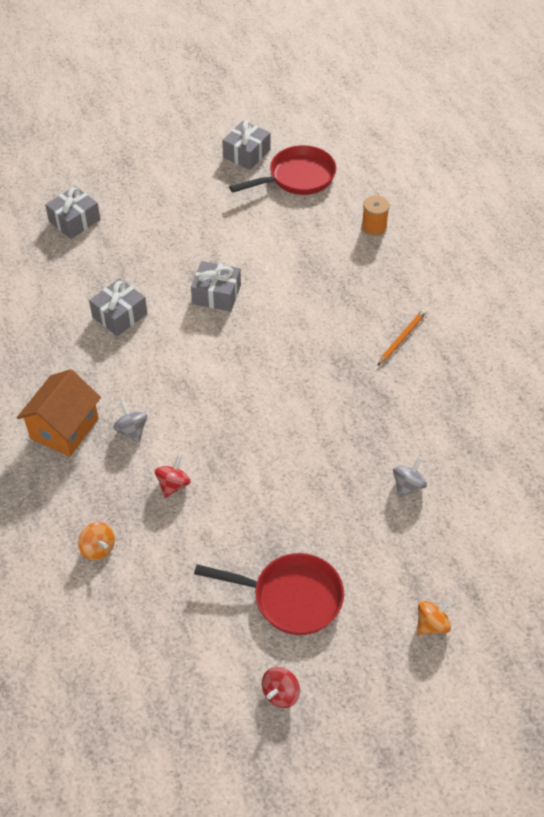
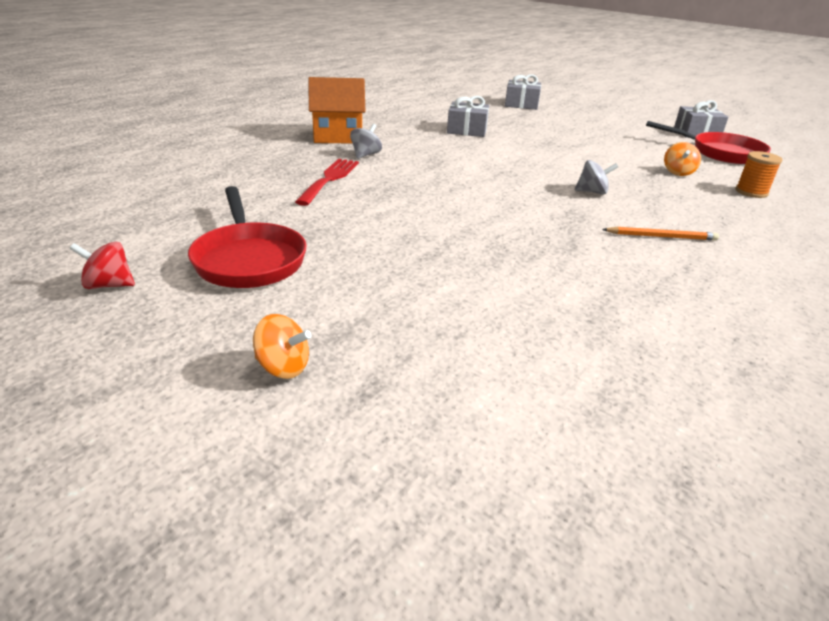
camera: 55 degrees right, 20 degrees down
(98, 548) = (233, 168): orange spinning top -> orange spinning top (678, 172)
(173, 485) = (329, 179): red spinning top -> red fork
(216, 294) = (546, 152): grey gift -> none
(408, 486) = (478, 290): grey spinning top -> grey spinning top (592, 192)

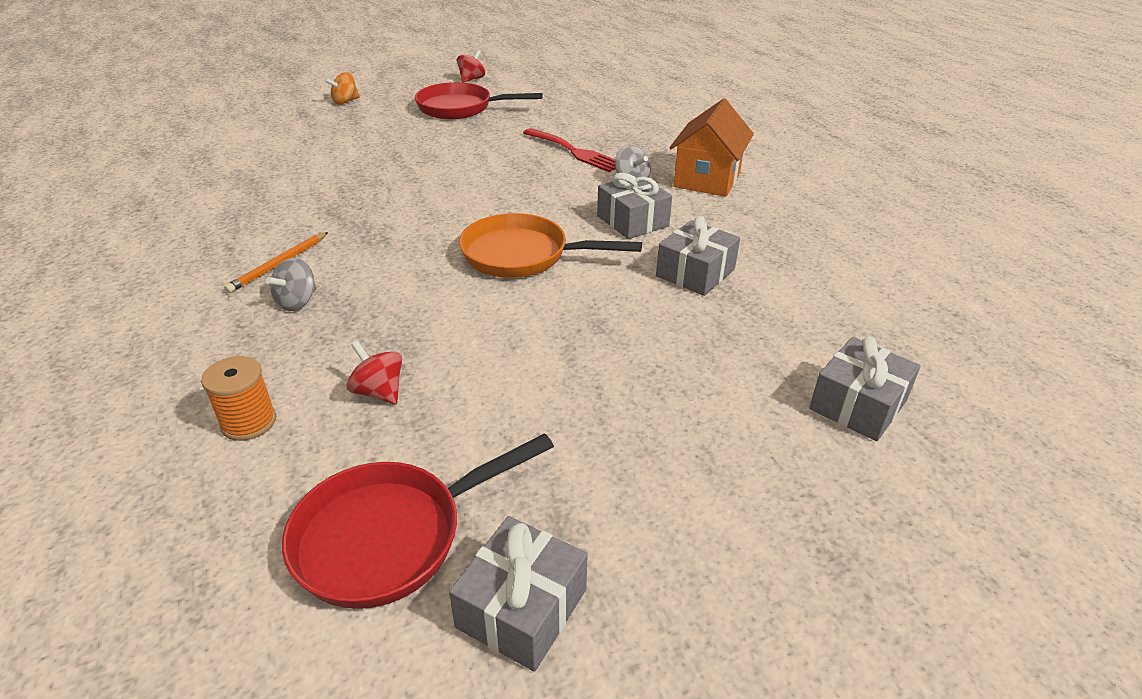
camera: 120 degrees right, 5 degrees up
(428, 148) = (632, 221): none -> grey gift
(515, 167) = (522, 255): none -> orange pan
(592, 192) = (406, 276): grey spinning top -> grey spinning top (297, 302)
(678, 172) = (379, 392): orange spinning top -> red spinning top

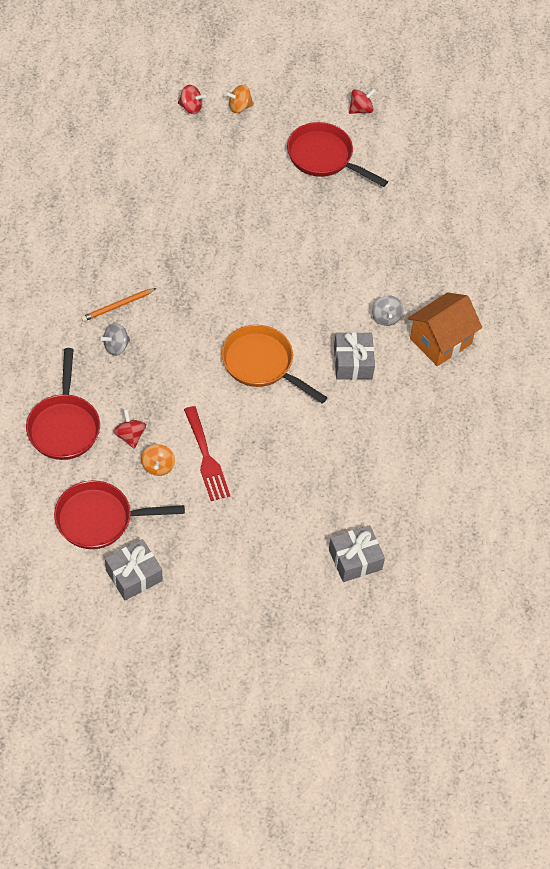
camera: 25 degrees right, 20 degrees up
(249, 422) = (64, 426): orange spool -> red pan
(290, 112) = (191, 107): none -> red spinning top
(453, 412) = (158, 466): none -> orange spinning top
(575, 152) = (371, 263): red fork -> red fork (206, 458)
(695, 273) = (353, 429): grey gift -> none

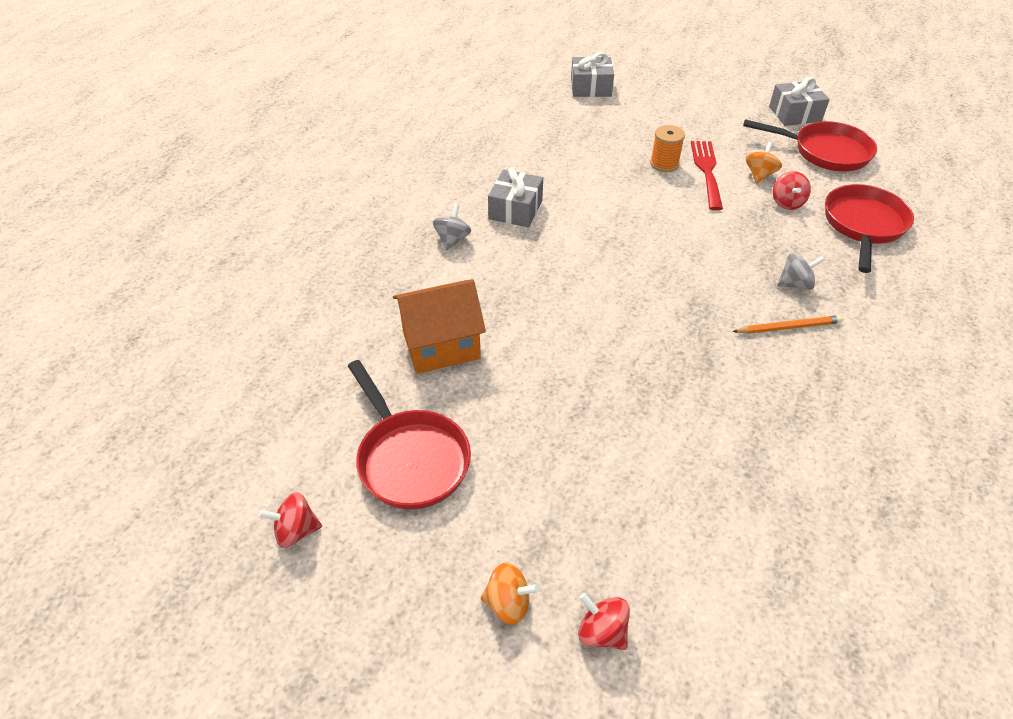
camera: 155 degrees left, 10 degrees down
(247, 457) = (664, 164): none -> orange spool
(261, 364) = (619, 230): orange pan -> none
(440, 341) = (407, 206): orange house -> orange house (441, 345)

